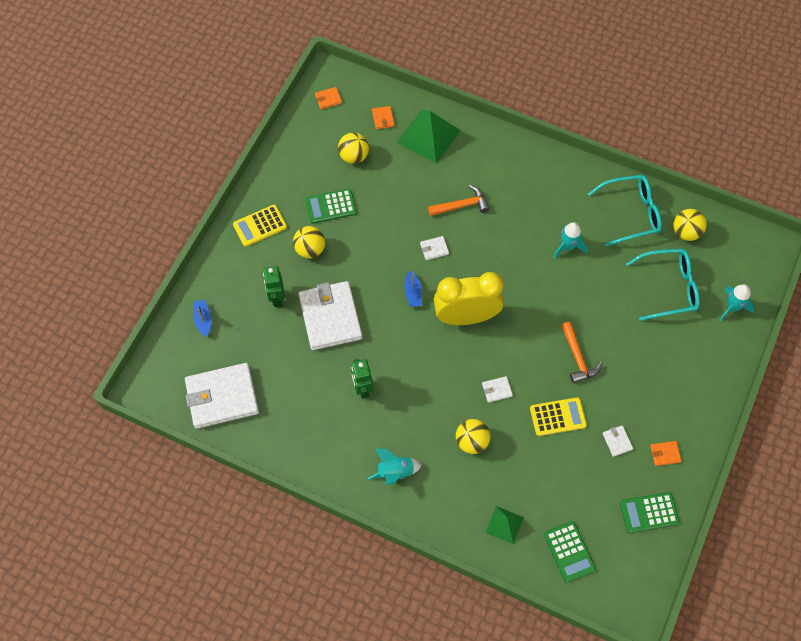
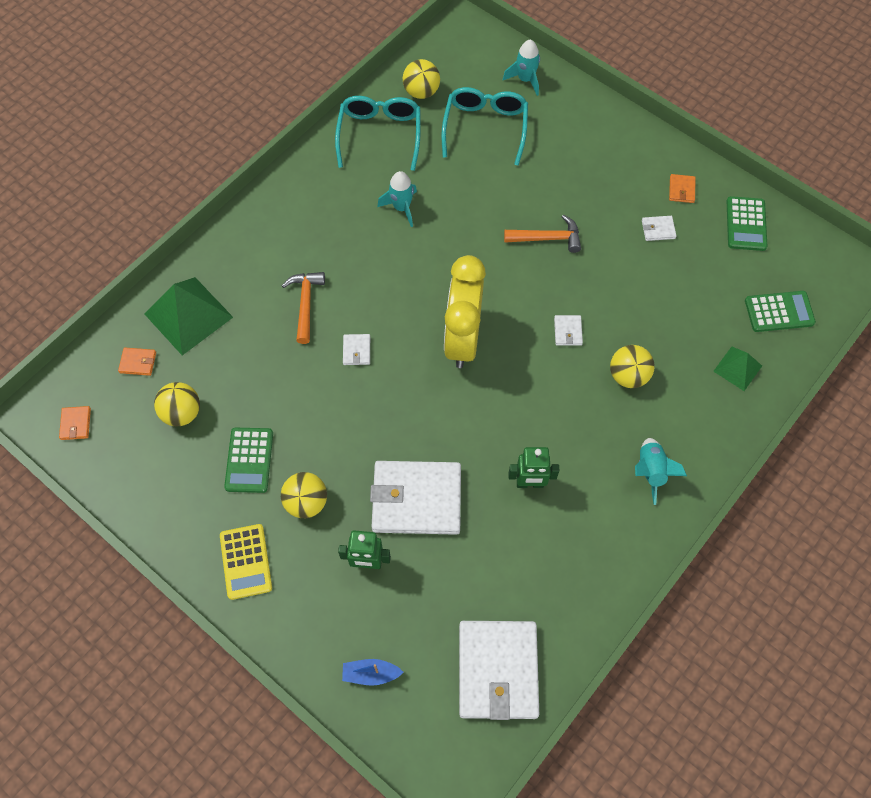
camera: 75 degrees left, 0 degrees up
(413, 293) = (411, 390): blue boat -> none
(558, 417) = (616, 278): yellow calculator -> none

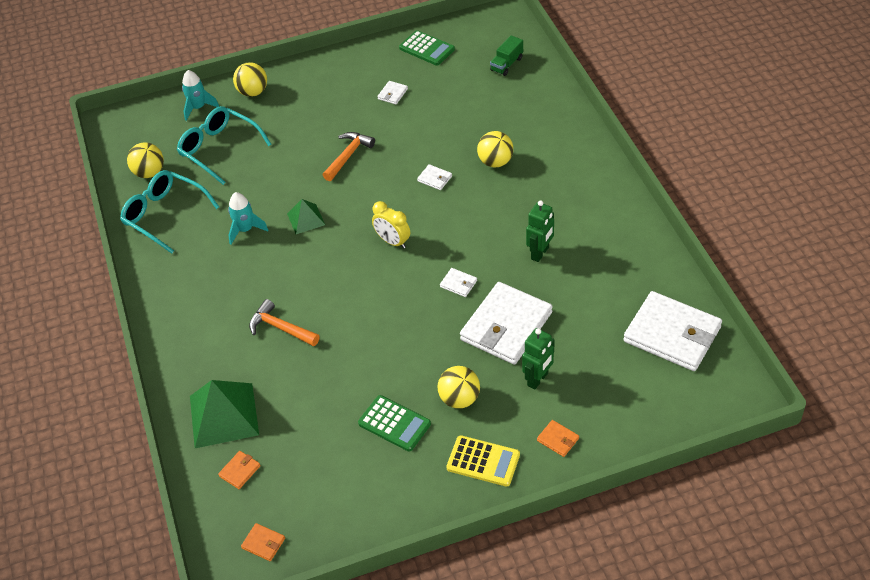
camera: 55 degrees left, 15 degrees down
(182, 413) = (314, 456): yellow ball -> yellow ball (253, 92)
(356, 350) = (350, 311): white wallet -> white wallet (458, 284)
(371, 674) = (629, 414): blue boat -> none
(462, 339) = (392, 241): yellow clock -> yellow clock, size x0.53
(650, 471) = (577, 183): turquoise rocket -> none
(681, 190) = (371, 67): orange wallet -> orange wallet (558, 439)
(737, 368) = (533, 104): green pyramid -> green pyramid (305, 219)
(779, 312) = (506, 64): green calculator -> green truck

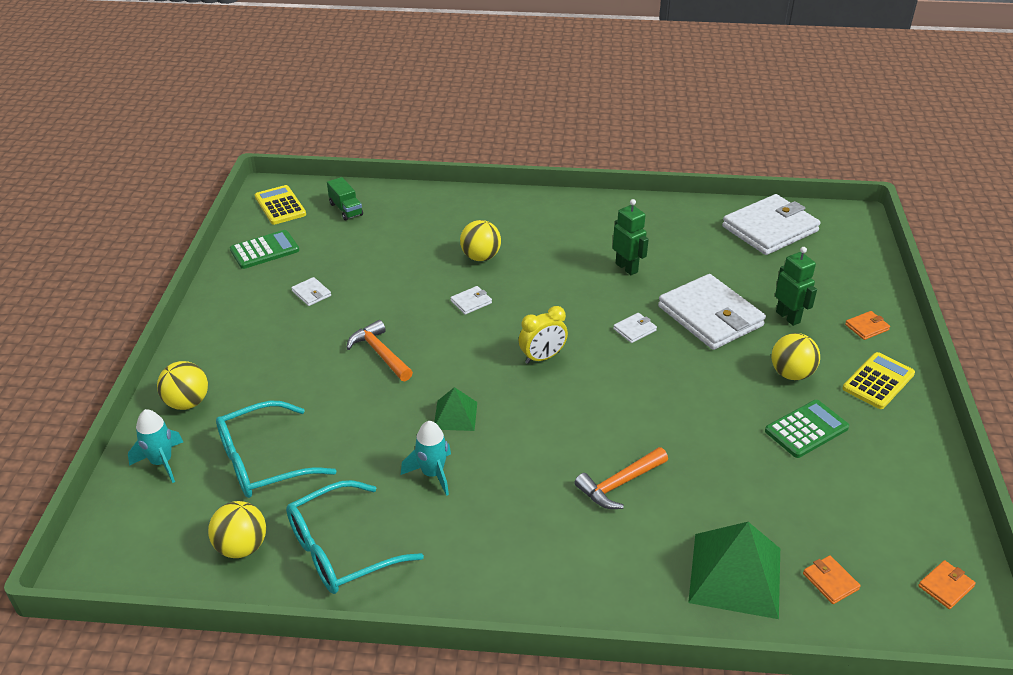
camera: 70 degrees left, 10 degrees down
(486, 30) = (280, 206): none -> yellow calculator

